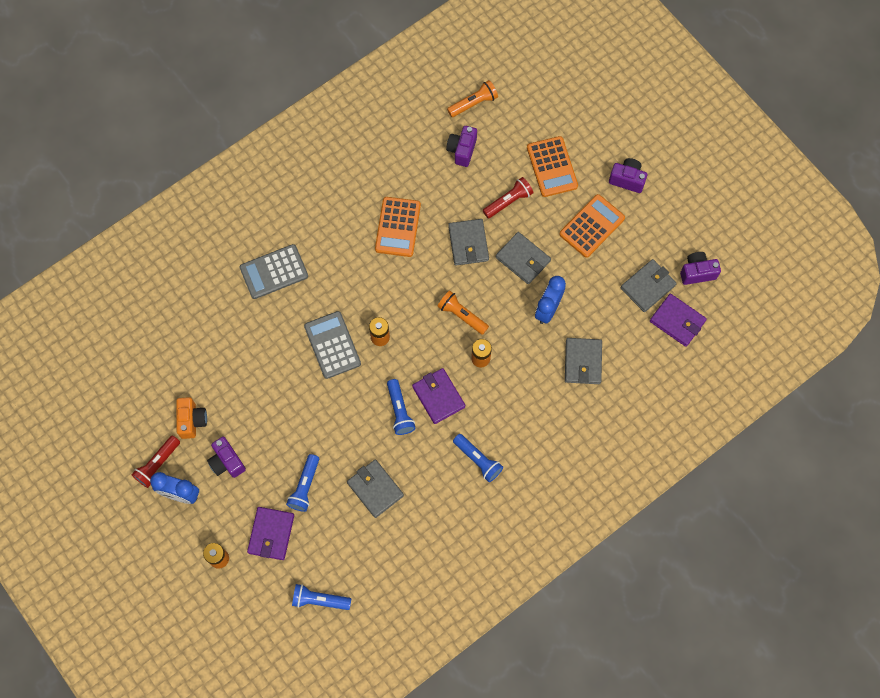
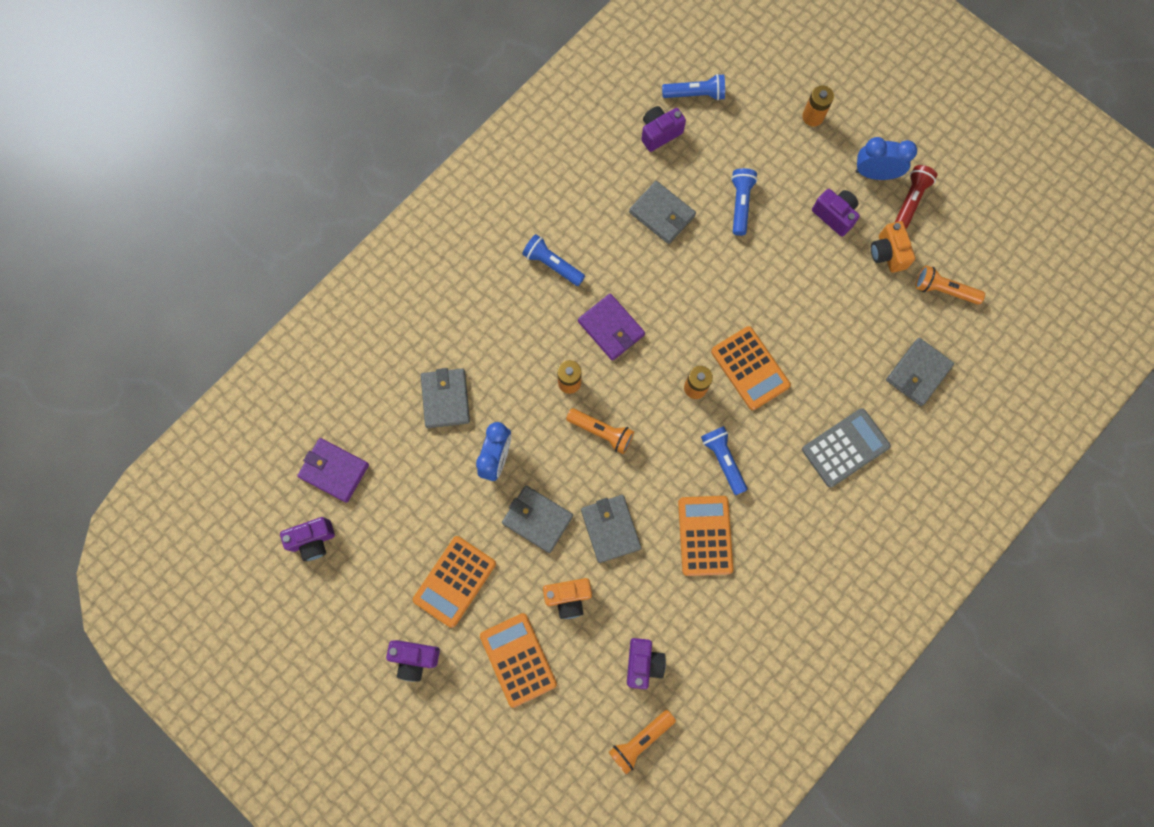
camera: 170 degrees right, 5 degrees up
(156, 382) = (943, 290): none -> orange flashlight
(271, 534) = (764, 149): purple wallet -> none
(332, 345) = (750, 368): grey calculator -> orange calculator
(361, 566) = (659, 133): none -> purple camera
(399, 411) = (653, 304): blue flashlight -> blue flashlight (723, 460)
(508, 201) = (568, 597): red flashlight -> orange camera
(648, 286) = (374, 510): grey wallet -> grey wallet (918, 373)

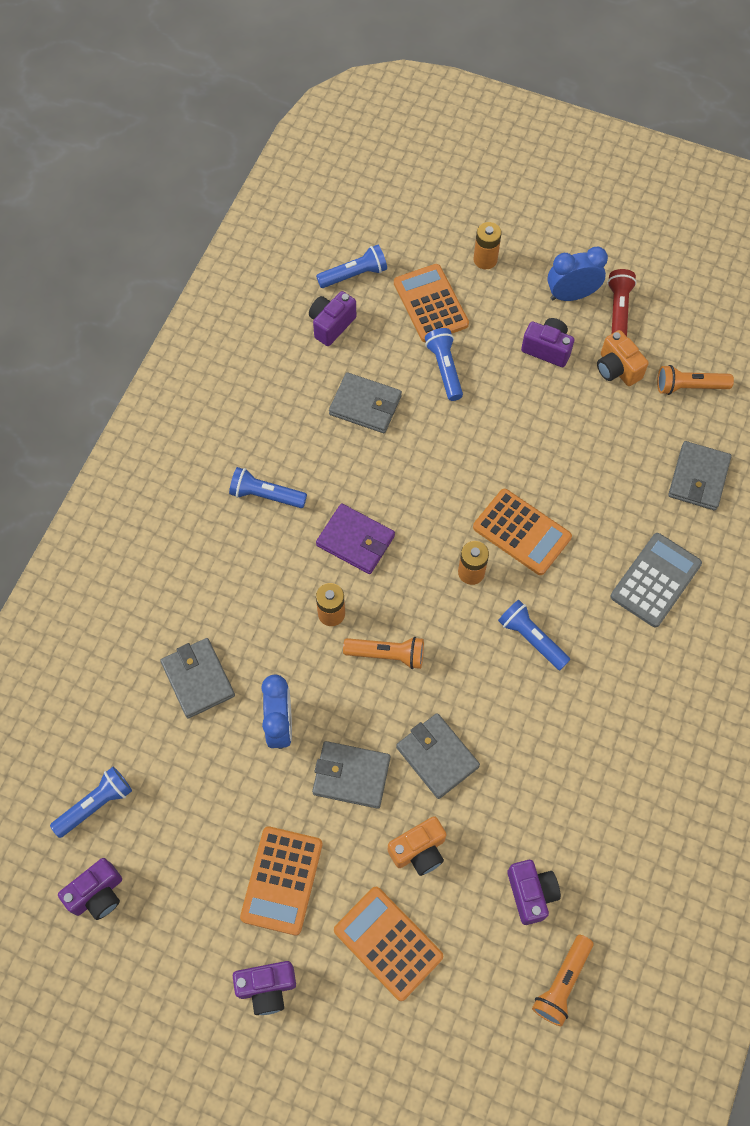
camera: 20 degrees left, 10 degrees down
(334, 470) = (96, 804): purple wallet -> blue flashlight
(705, 535) = (544, 726): orange calculator -> orange calculator (430, 304)

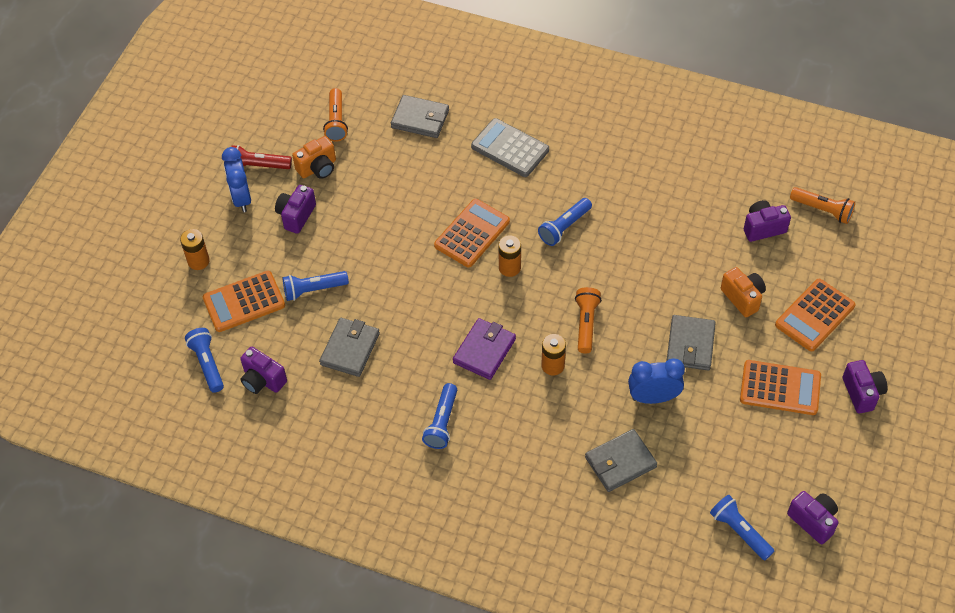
camera: 90 degrees left, 10 degrees down
(437, 757) = (668, 288): grey wallet -> none

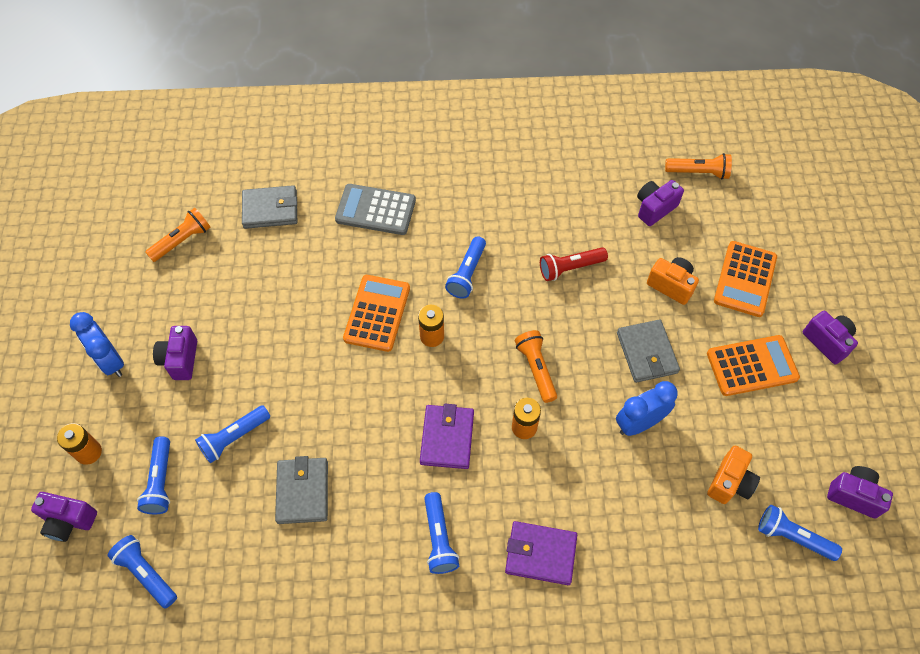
camera: 25 degrees left, 5 degrees up
(244, 302) = (160, 481): orange calculator -> blue flashlight
(258, 166) = (116, 318): red flashlight -> red flashlight (570, 268)
(262, 380) = (219, 568): purple camera -> purple camera (69, 521)
(318, 168) = (183, 298): orange camera -> orange camera (730, 482)
(336, 121) = (182, 241): orange flashlight -> orange flashlight turned 105 degrees counterclockwise
(518, 464) = (540, 554): none -> purple wallet
(620, 462) = (641, 508): grey wallet -> none

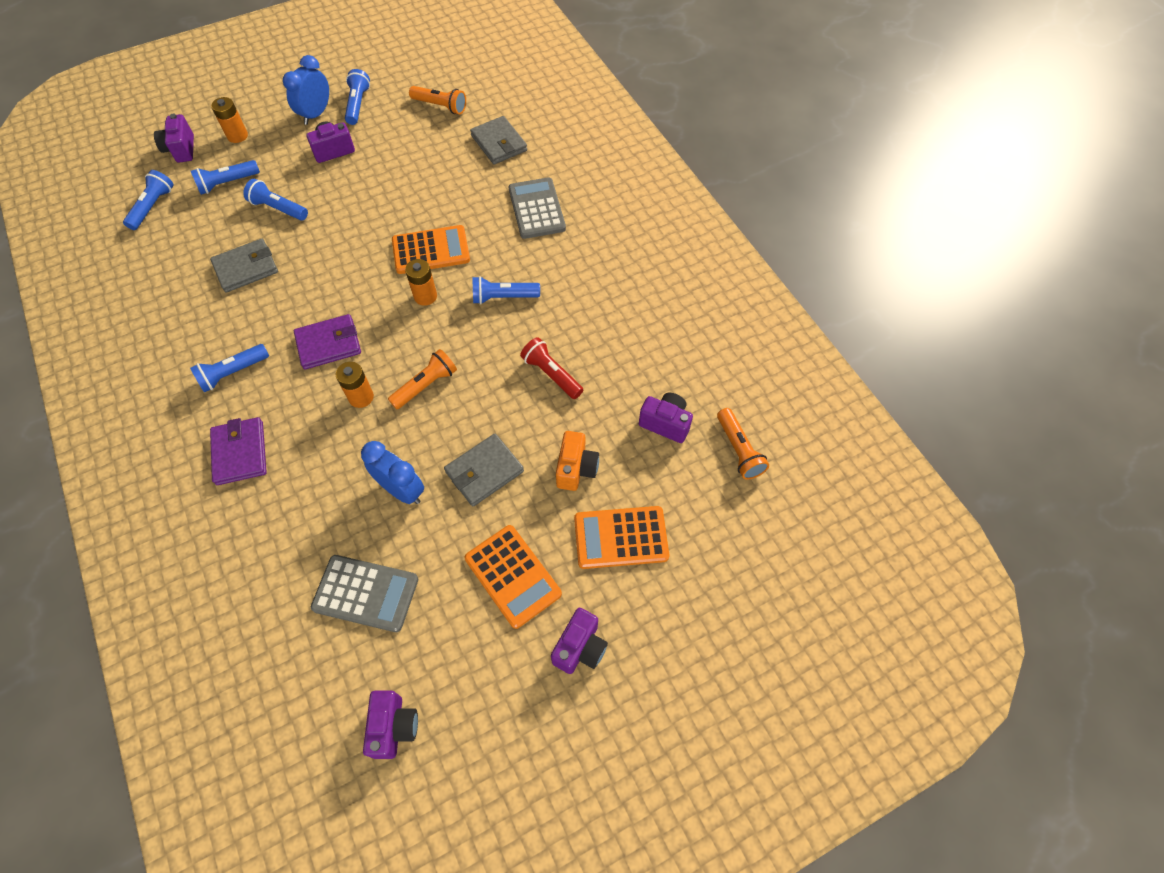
camera: 65 degrees right, 0 degrees up
(730, 482) = (365, 593): orange camera -> grey calculator
(792, 537) = (324, 673): blue flashlight -> blue flashlight (358, 104)

